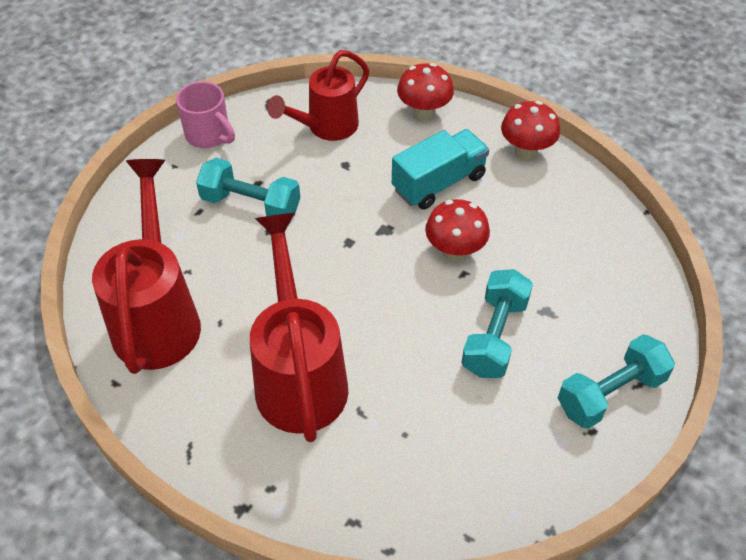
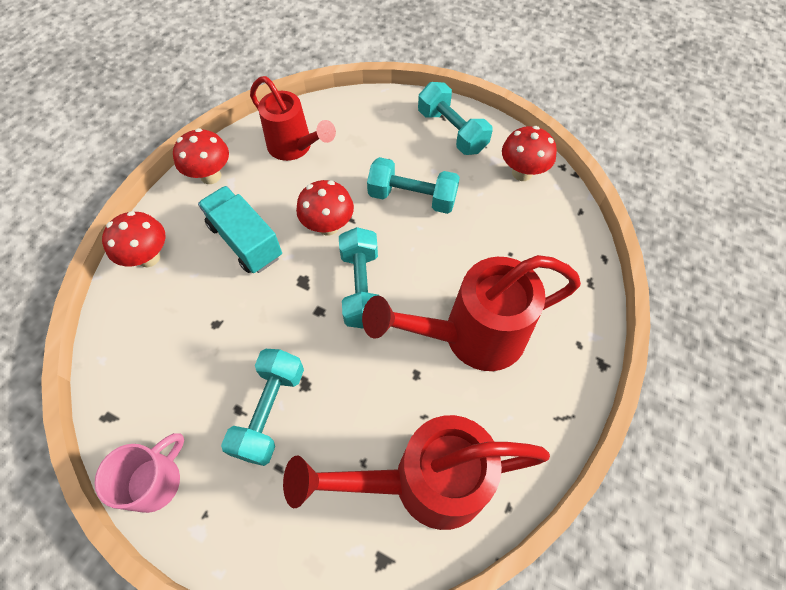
camera: 95 degrees left, 10 degrees up
(326, 128) = (158, 348): red watering can -> red watering can (295, 148)
(372, 278) = (361, 287): none -> turquoise dumbbell
(537, 472) = (522, 173): none -> red mushroom

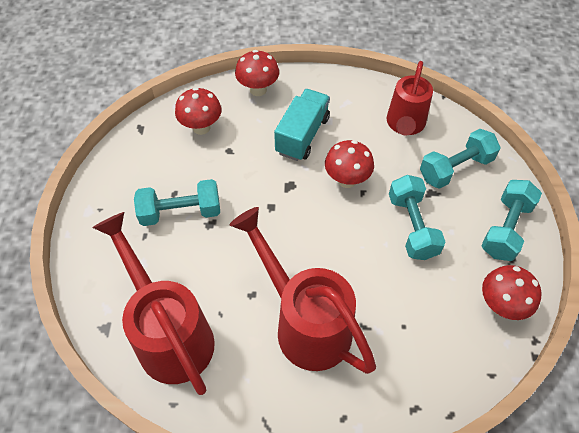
camera: 65 degrees right, 5 degrees down
(156, 480) = (111, 173): pink mug -> none
(211, 176) = (343, 88): red mushroom -> red mushroom (201, 127)
(361, 287) = (305, 226): turquoise dumbbell -> turquoise dumbbell (455, 168)

